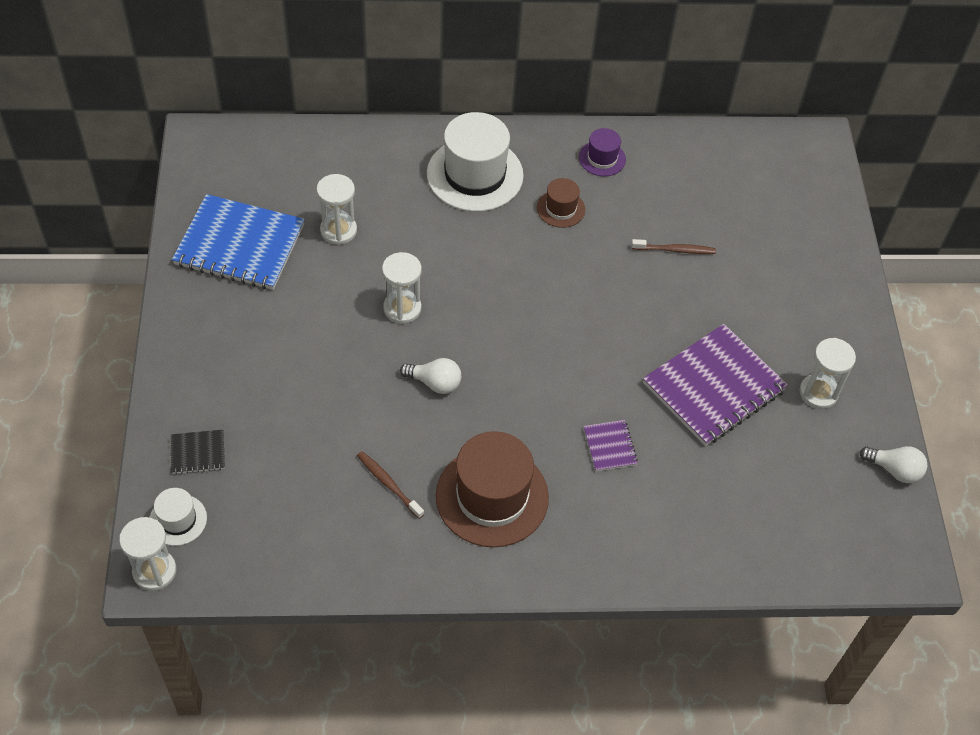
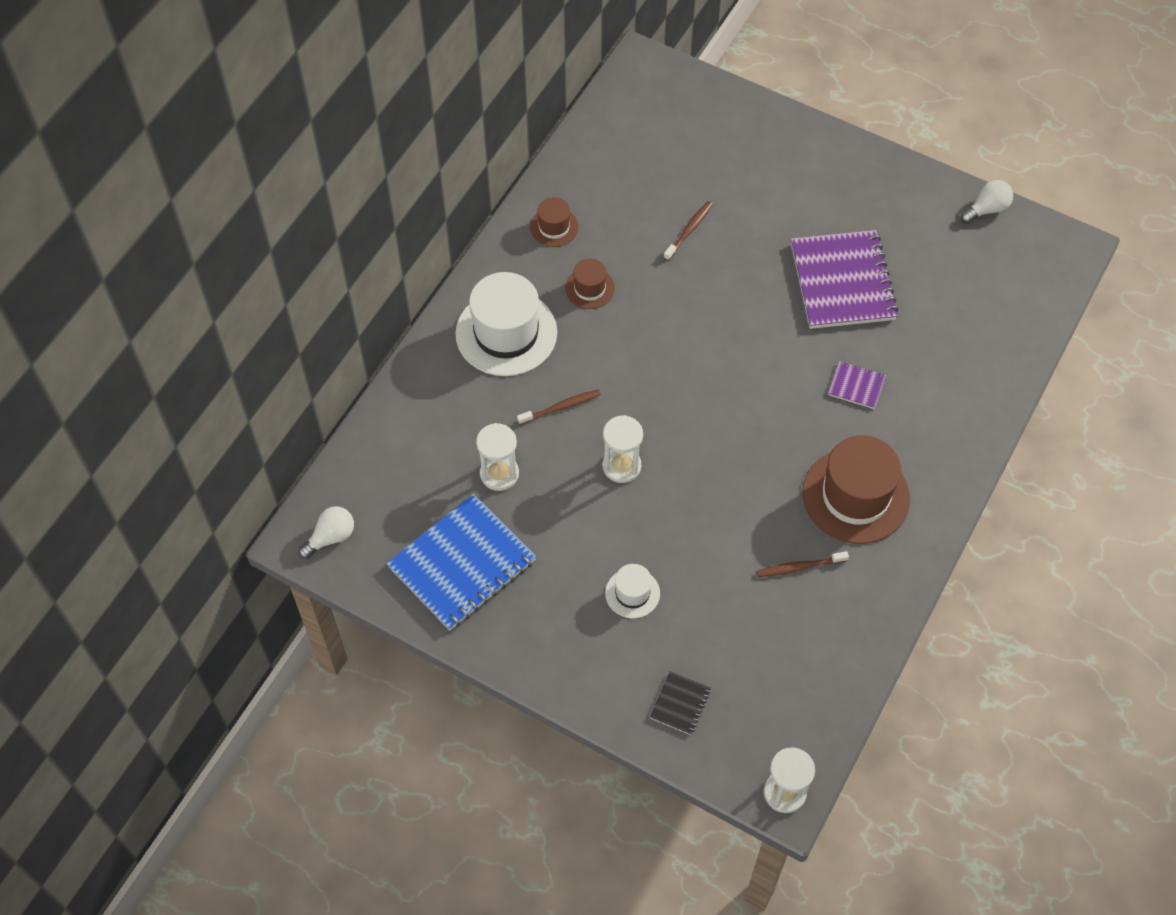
camera: 55 degrees left, 5 degrees up
(178, 520) = (742, 751): white hat -> white hat (632, 593)
(430, 242) = (561, 407): none -> brown toothbrush
(435, 383) = (717, 481): white light bulb -> white light bulb (331, 537)
(602, 158) = (554, 227): purple hat -> brown hat
(818, 393) = (890, 215): white hourglass -> none

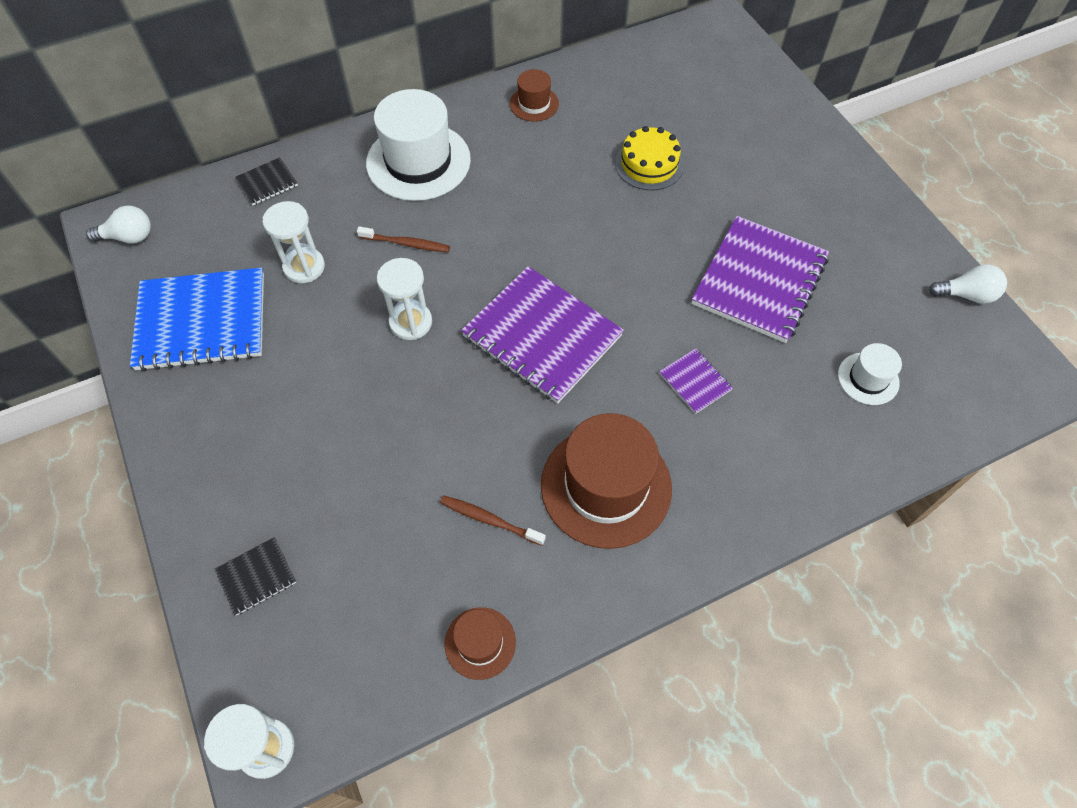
camera: 35 degrees right, 0 degrees up
(399, 424) = (267, 183): none -> black notebook
(589, 288) = (520, 164): brown hat -> brown hat (480, 643)
(632, 593) = (314, 440): white hat -> white hat (868, 378)
(689, 230) = (649, 164): brown toothbrush -> yellow cake
(725, 418) = (541, 336): none -> purple notebook

